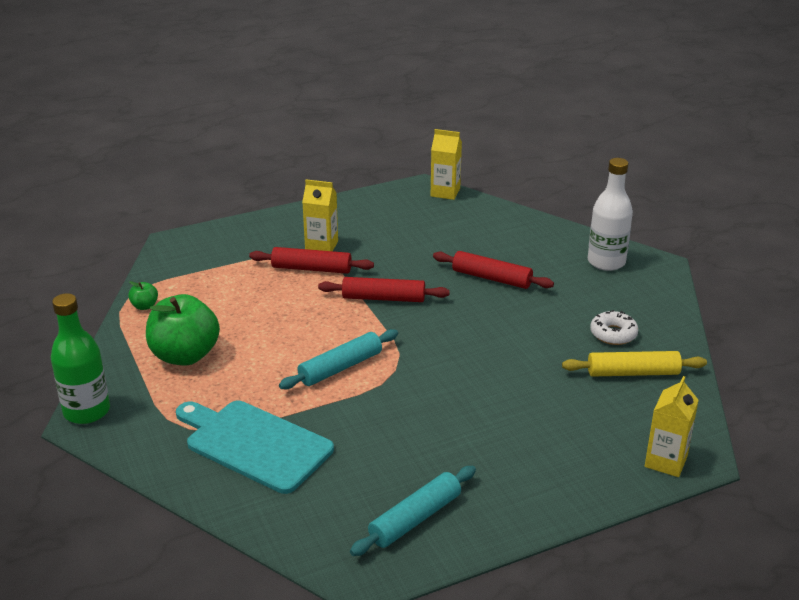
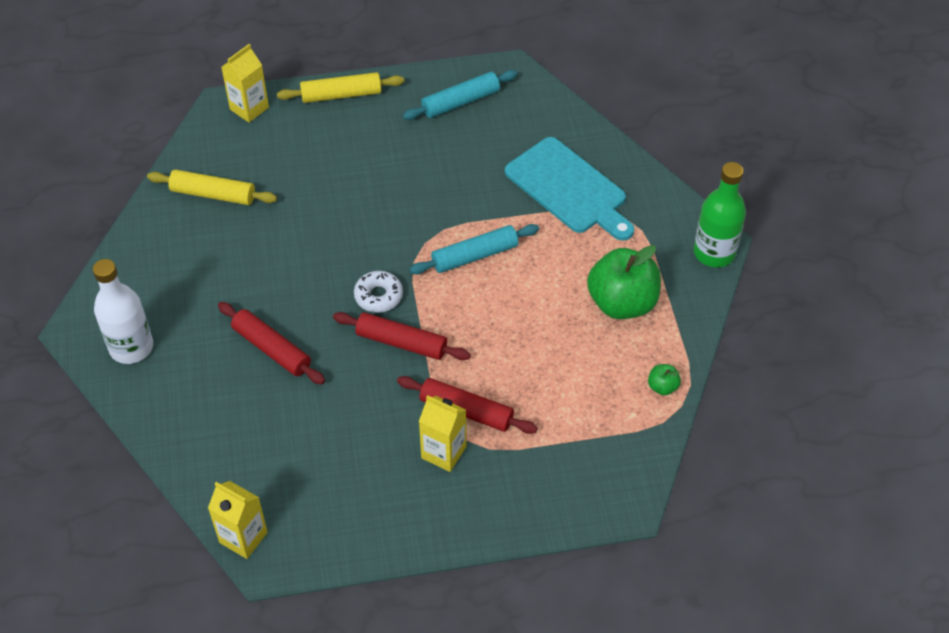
camera: 165 degrees left, 20 degrees up
(569, 498) = (341, 95): none -> yellow rolling pin
(613, 334) = (198, 242): white donut -> white donut (378, 296)

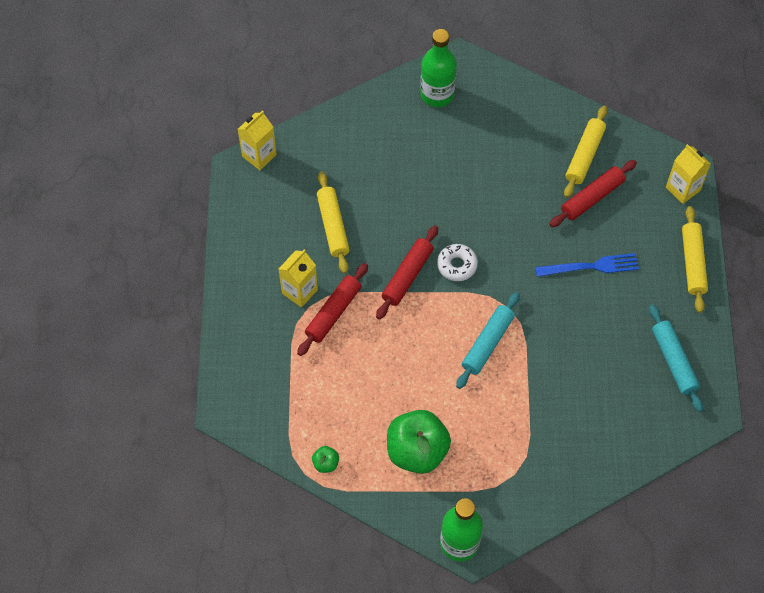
camera: 100 degrees right, 10 degrees up
(131, 347) = (437, 94): white bottle -> green bottle
(272, 349) = (418, 185): red rolling pin -> red rolling pin (592, 198)
(343, 431) = (333, 226): none -> yellow rolling pin
(360, 176) = (591, 266): none -> blue fork
(474, 256) = (487, 343): turquoise rolling pin -> turquoise rolling pin turned 45 degrees clockwise
(569, 189) = (553, 434): turquoise cutting board -> none

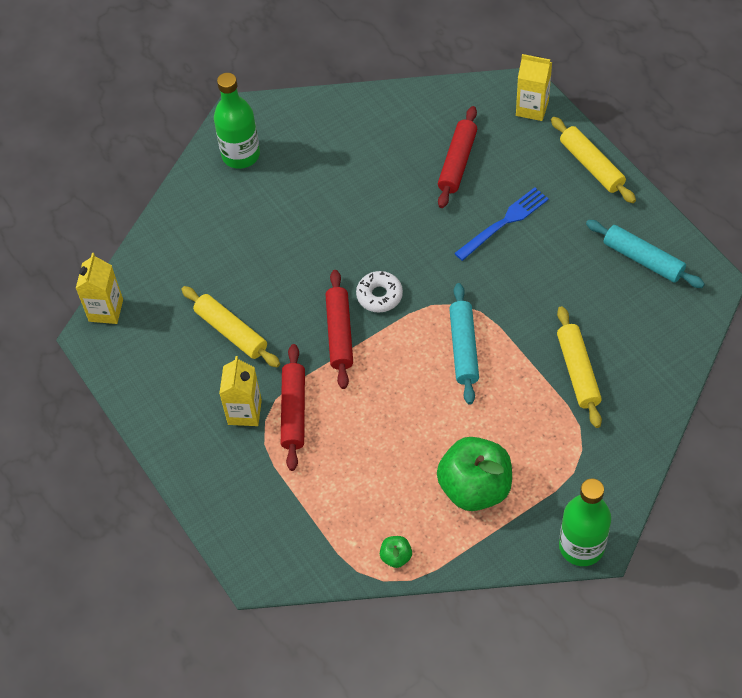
camera: 30 degrees left, 5 degrees down
(584, 156) = (421, 130): yellow rolling pin -> yellow rolling pin (577, 371)

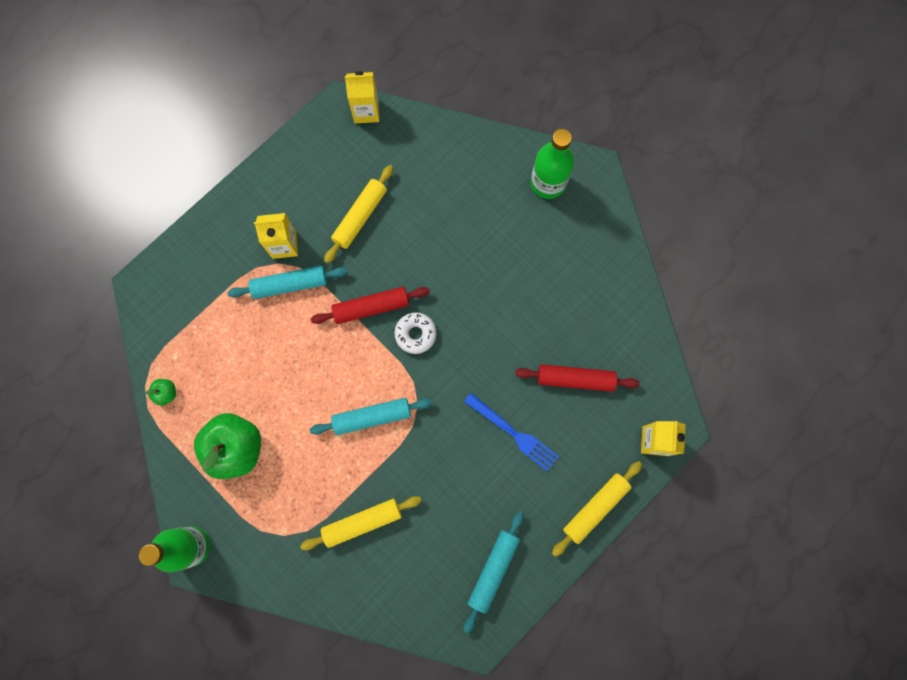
camera: 75 degrees right, 20 degrees up
(293, 411) = (290, 284): red rolling pin -> turquoise rolling pin

